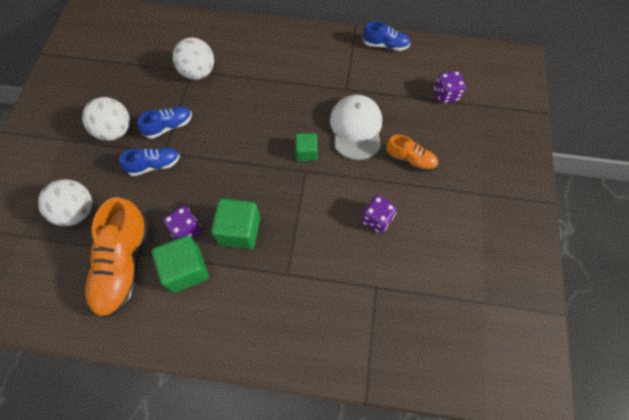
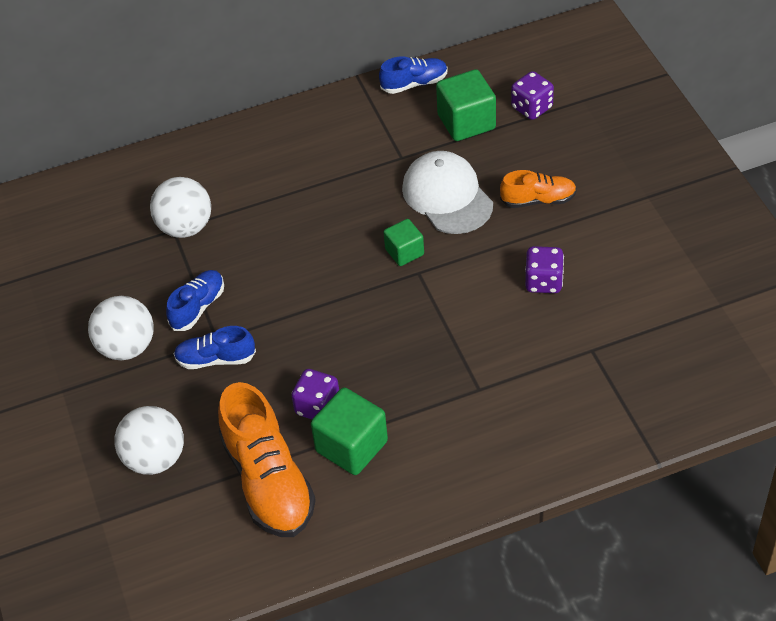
camera: 25 degrees left, 15 degrees down
(154, 165) = (215, 359): blue shoe -> blue shoe turned 135 degrees counterclockwise
(239, 231) = (386, 374): green cube -> green cube (466, 122)

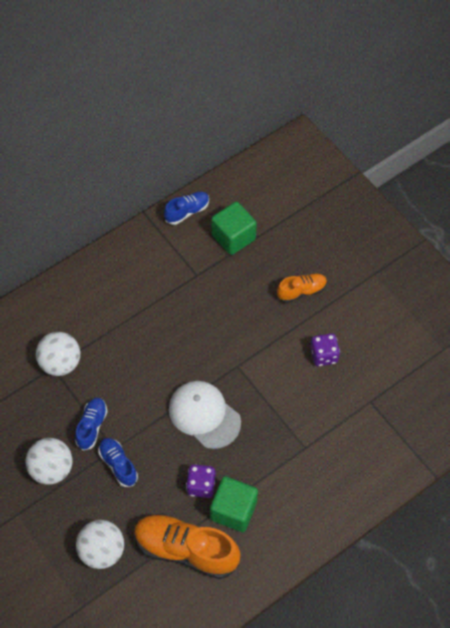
camera: 20 degrees left, 10 degrees up
(215, 359) = (118, 464): blue shoe -> blue shoe turned 75 degrees clockwise
(268, 481) = (186, 550): orange shoe -> orange shoe turned 150 degrees clockwise
(404, 252) = (222, 351): green cube -> none
(447, 196) = (238, 300): white cap -> white cap (204, 415)
(532, 108) = (275, 217): purple dice -> none

